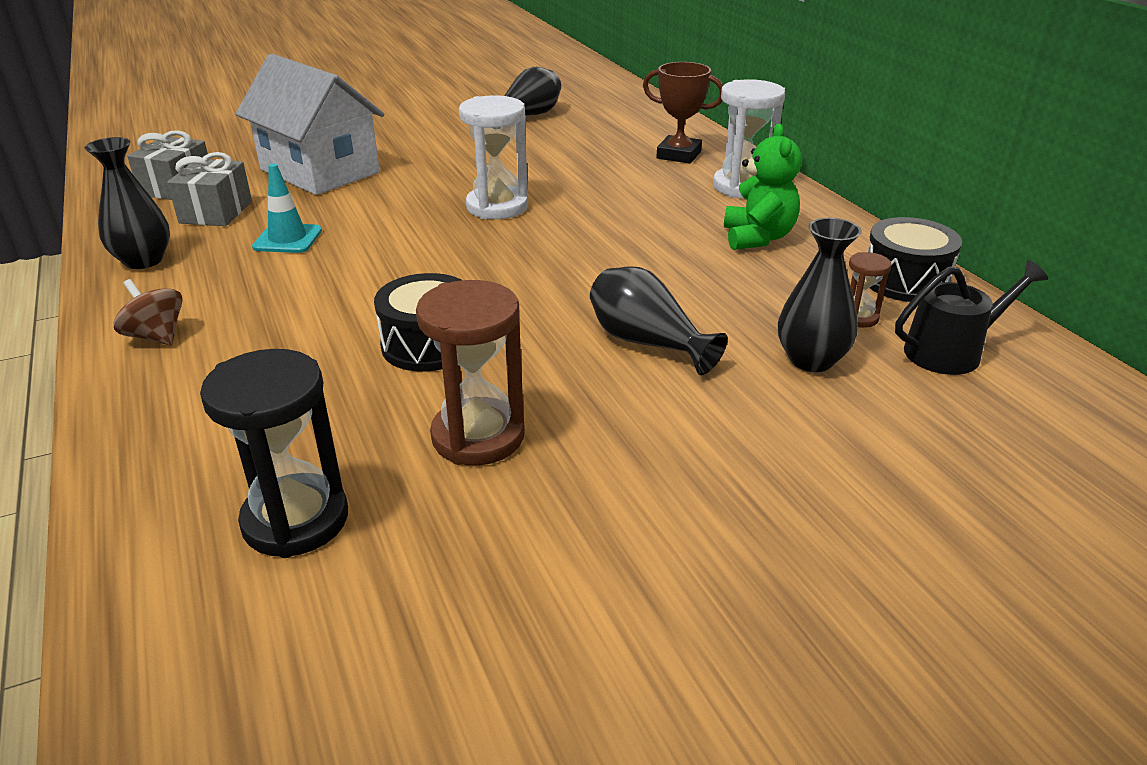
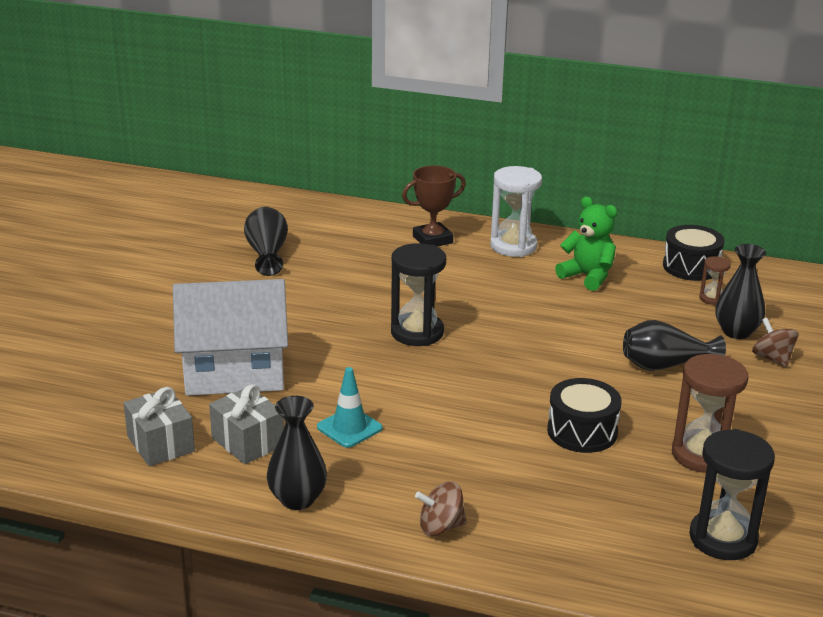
camera: 50 degrees left, 5 degrees down
(497, 207) = (417, 333): white hourglass -> black hourglass
(792, 407) = (772, 358): none -> brown spinning top
(950, 352) = (770, 295): black watering can -> none

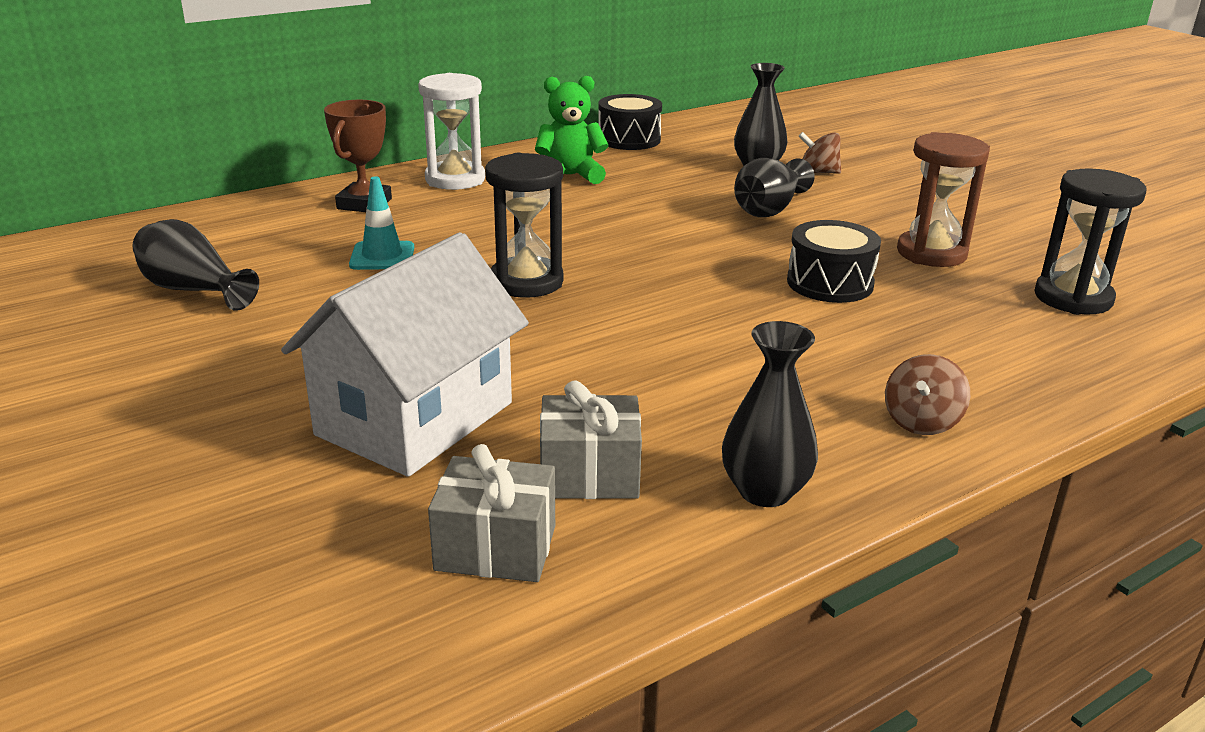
camera: 50 degrees left, 0 degrees up
(349, 428) = (656, 394): turquoise traffic cone -> turquoise traffic cone (382, 256)
(712, 298) = (692, 153): brown hourglass -> none

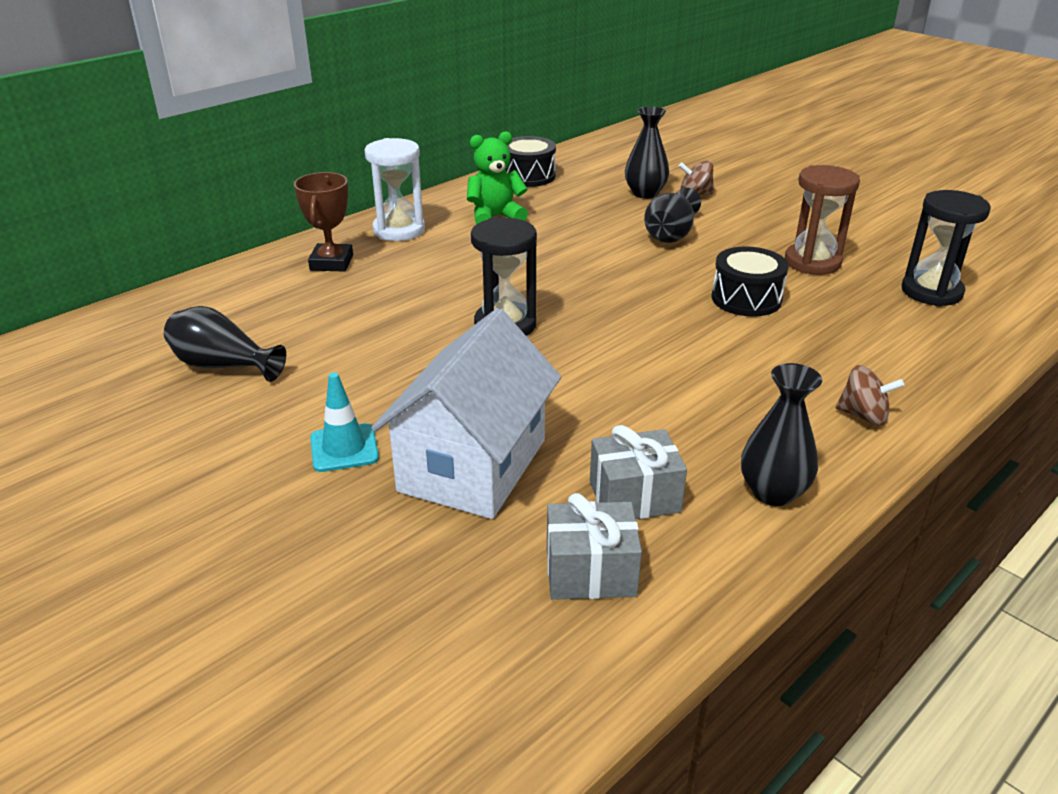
camera: 10 degrees left, 5 degrees up
(382, 256) = (372, 313): turquoise traffic cone -> turquoise traffic cone (344, 448)
(921, 422) = (863, 415): brown spinning top -> brown spinning top turned 90 degrees counterclockwise

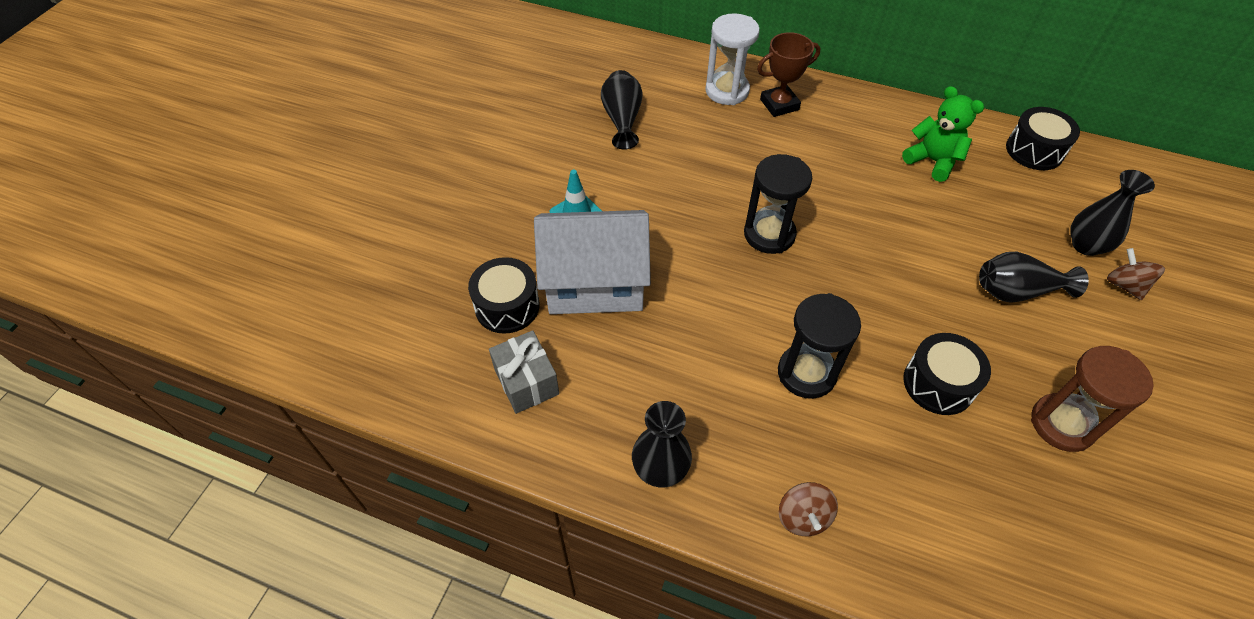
camera: 65 degrees right, 20 degrees up
(399, 230) = (858, 116): white hourglass -> white hourglass (727, 91)
(448, 557) = (507, 306): none -> black drum
(634, 497) = (610, 383): grey gift -> none
(931, 292) = (1091, 551): black hourglass -> black hourglass (806, 373)

